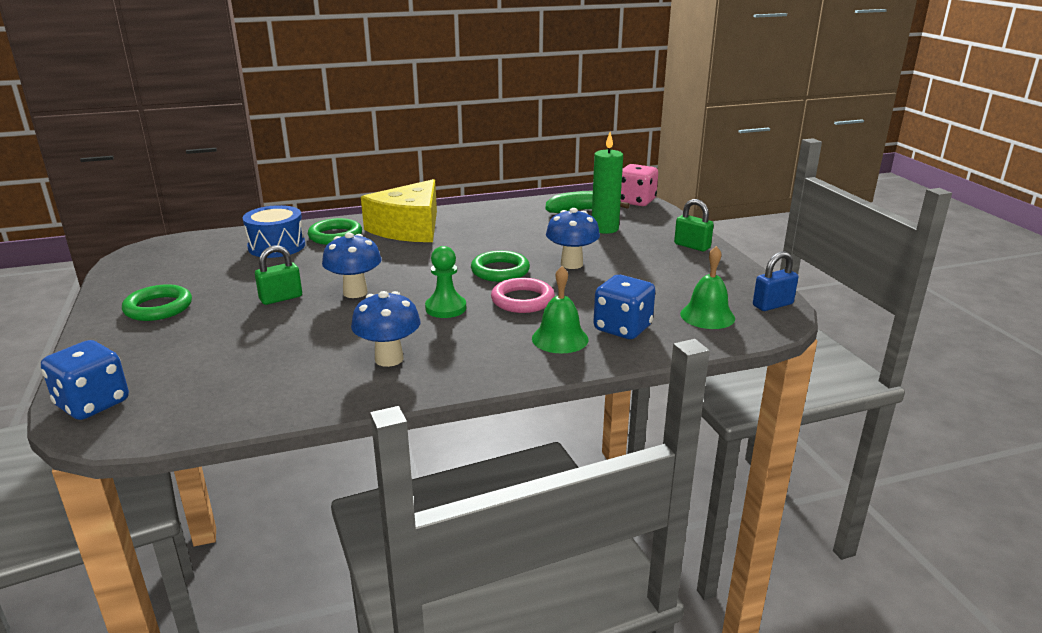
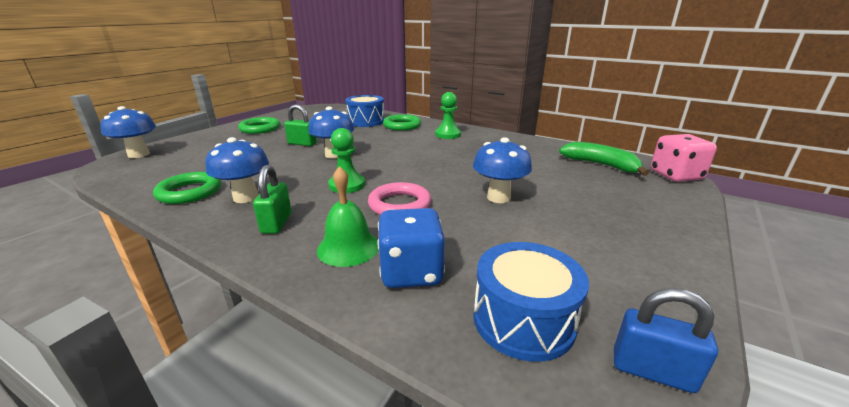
camera: 50 degrees right, 0 degrees up
(93, 404) = (139, 154): blue dice -> blue mushroom
(409, 228) = (448, 134): yellow cheese -> green pawn
(500, 271) = (436, 179): green ring -> green ring (189, 192)
(604, 229) = (592, 184): green candle -> none
(692, 246) = (664, 237): green padlock -> green padlock (276, 223)
(707, 316) = (523, 320): green bell -> blue drum

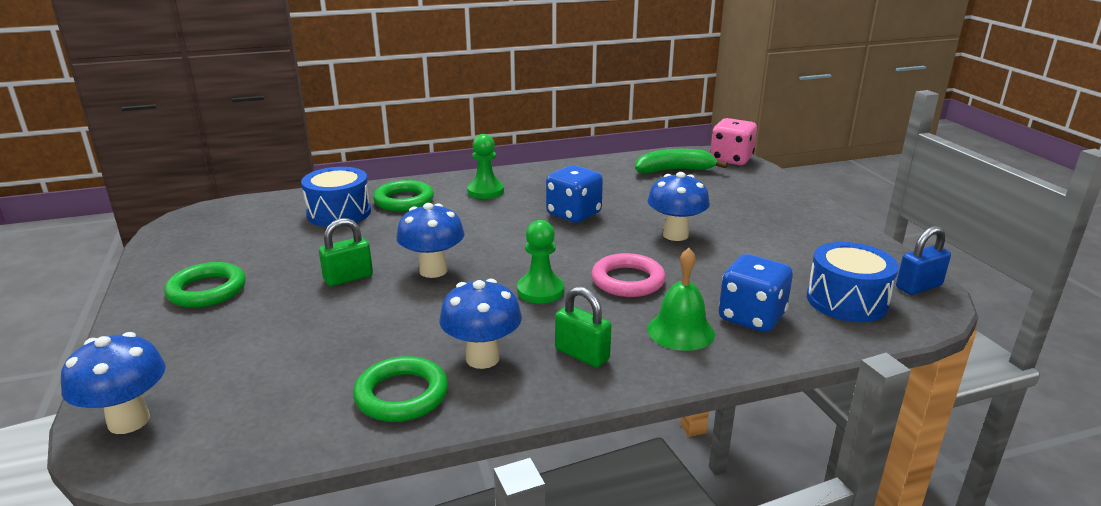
camera: 50 degrees left, 0 degrees up
(464, 161) = (573, 214): none -> blue dice

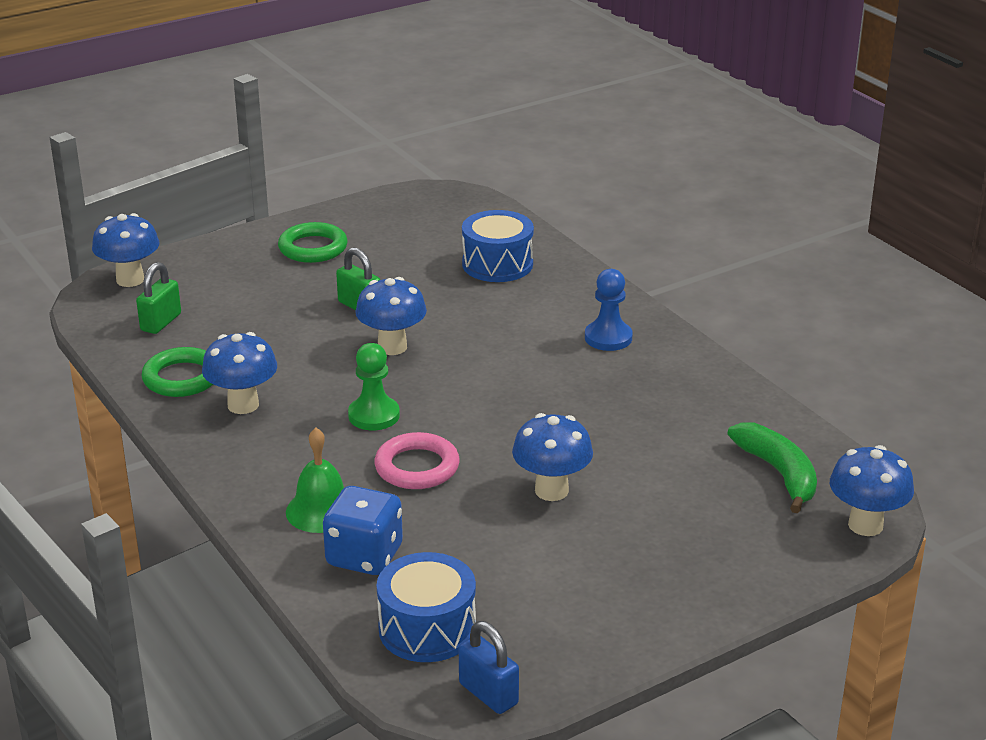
camera: 75 degrees right, 5 degrees up
(404, 200) = (550, 292): green ring -> none
(485, 191) = (608, 338): green pawn -> blue pawn
(573, 214) = (574, 409): blue dice -> none
(582, 354) = (263, 456): green padlock -> green padlock (161, 322)
(731, 159) = (865, 525): pink dice -> blue mushroom

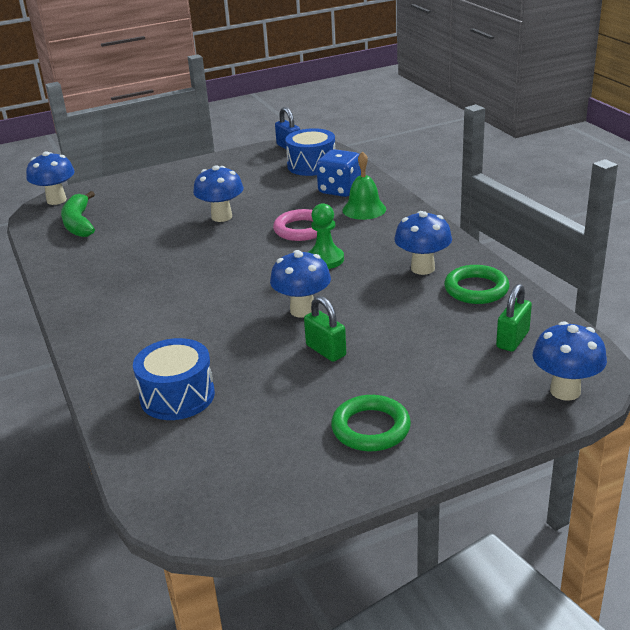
camera: 170 degrees left, 0 degrees up
(608, 338) = (121, 313): blue pawn -> none

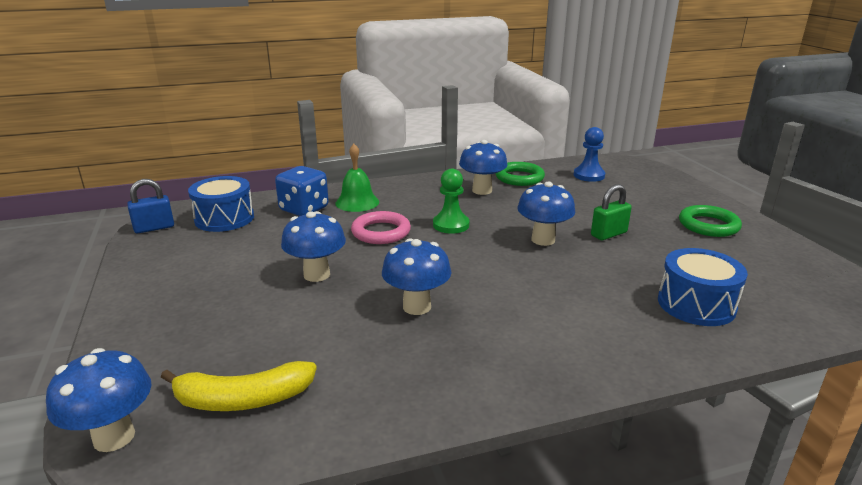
camera: 85 degrees left, 5 degrees down
(79, 223) = (242, 399): green banana -> yellow banana
(512, 339) = (589, 175): green padlock -> blue pawn
(565, 391) = (646, 170): blue mushroom -> blue mushroom (417, 306)

